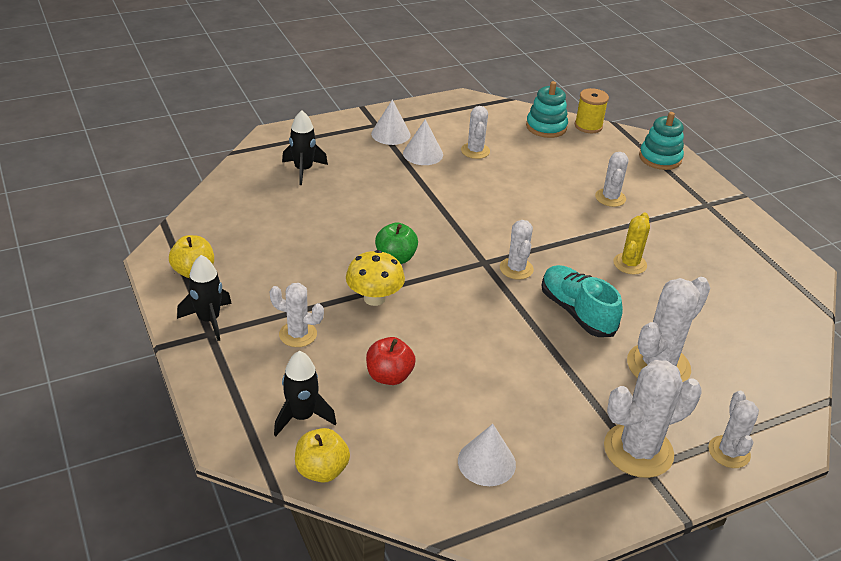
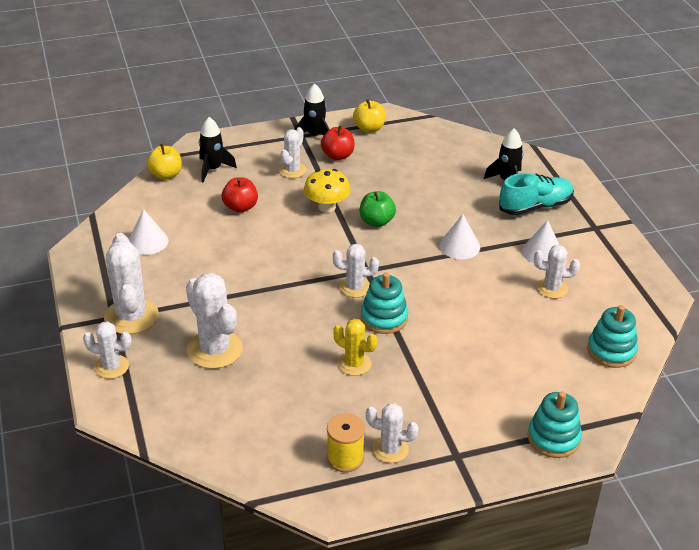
camera: 100 degrees right, 0 degrees up
(260, 295) = (338, 156): none -> red apple
(390, 134) = (577, 235): white cone -> white cone (459, 246)
(556, 247) = (384, 318): none -> turquoise stacking toy
(577, 312) = (291, 314): turquoise shoe -> turquoise shoe (535, 206)
(588, 126) = (620, 388): yellow spool -> yellow spool (345, 458)
(610, 198) = (468, 374): white cactus -> white cactus (390, 449)

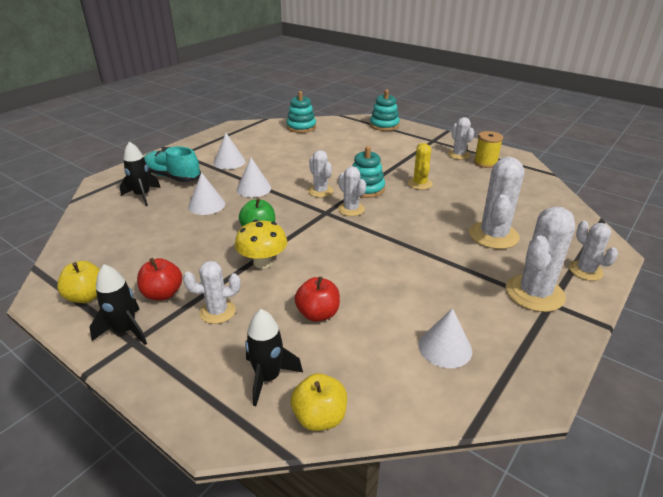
camera: 125 degrees left, 5 degrees down
(452, 209) = (206, 205): none -> white cone
(552, 288) = (265, 151): white cactus -> white cactus (320, 191)

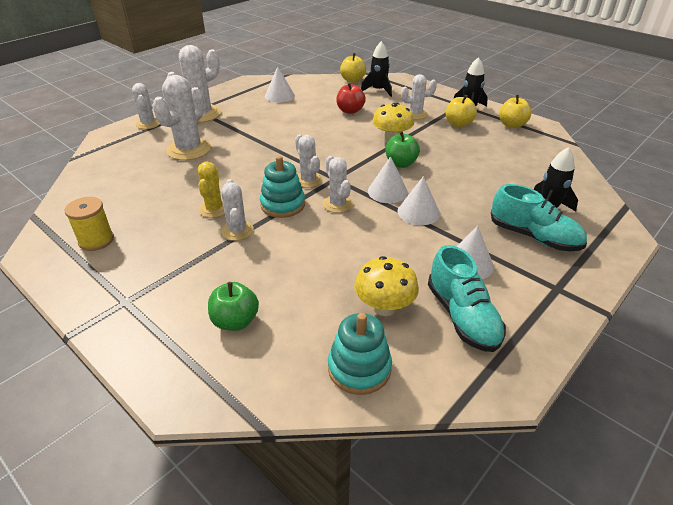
camera: 175 degrees left, 5 degrees up
(163, 294) = (458, 124): red apple -> yellow apple
(206, 205) = (465, 192): white cone -> white cone (387, 191)
(245, 142) = (462, 316): none -> turquoise shoe
(287, 144) = (384, 307): none -> yellow mushroom
(367, 137) = (235, 321): none -> green apple
(384, 125) = (182, 364): turquoise stacking toy -> none
(458, 155) = (117, 260): white cactus -> white cactus (237, 231)

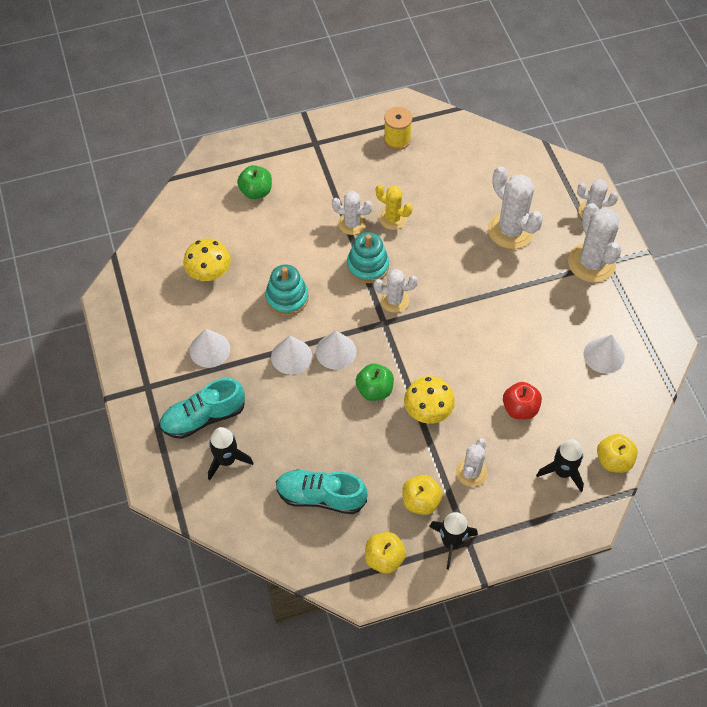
camera: 120 degrees right, 20 degrees up
(337, 204) = (342, 304): white cactus -> none
(359, 368) = (174, 235): turquoise stacking toy -> turquoise stacking toy (287, 298)
(462, 316) = (169, 311): turquoise shoe -> turquoise shoe (321, 496)

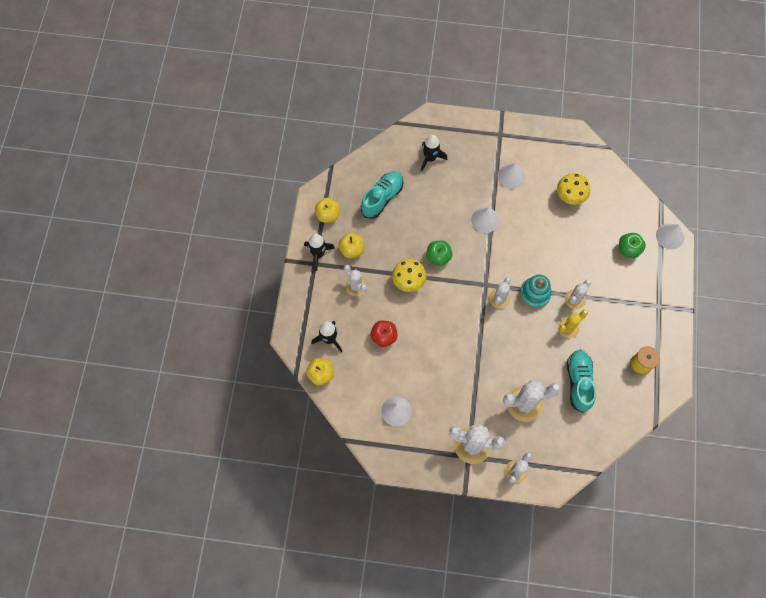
camera: 115 degrees right, 10 degrees up
(203, 417) = (464, 156): turquoise shoe -> turquoise shoe (579, 382)
(287, 298) = (530, 234): turquoise stacking toy -> none
(336, 351) = (476, 247): white cone -> white cone (670, 236)

